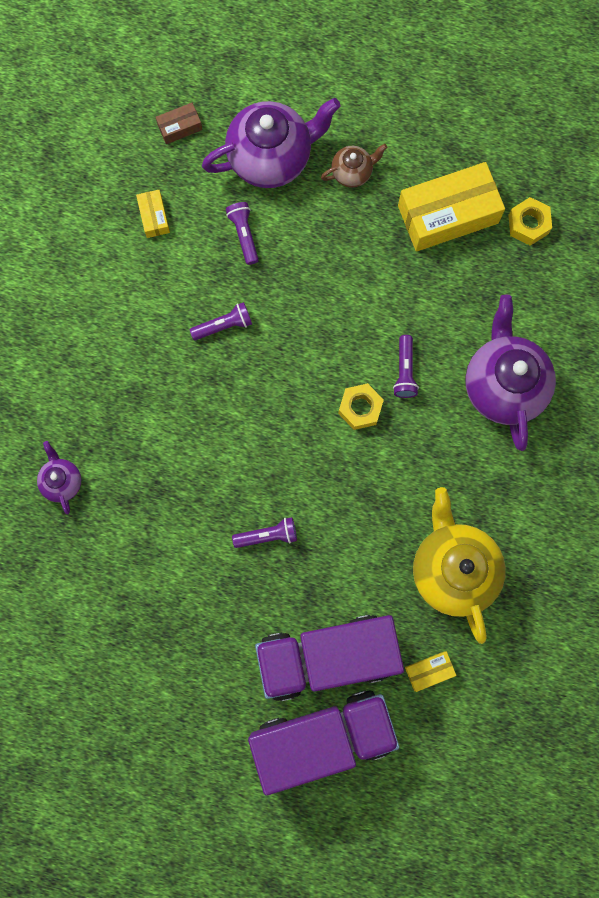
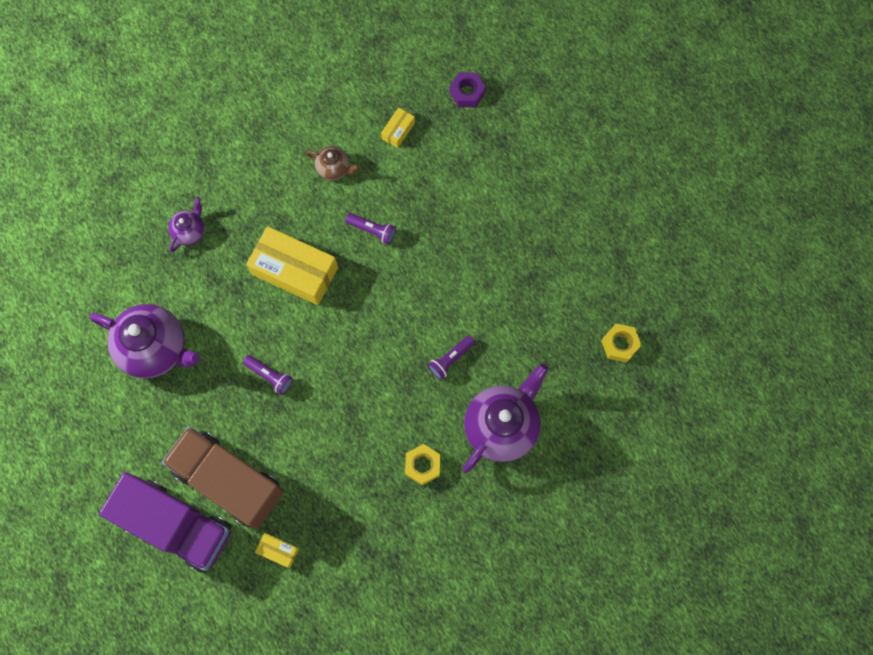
camera: 45 degrees right, 5 degrees down
(180, 127) = (467, 93): brown box -> purple nut
(244, 235) = (439, 189): purple flashlight -> none
(271, 158) = (502, 159): purple teapot -> purple teapot (156, 348)
(327, 657) = (229, 481): purple truck -> brown truck
(352, 172) = (542, 212): brown teapot -> brown teapot (334, 169)
(360, 408) = (401, 355): yellow nut -> yellow nut (422, 465)
(448, 214) = (575, 292): yellow box -> yellow box (294, 271)
(453, 569) = (355, 505): yellow teapot -> none

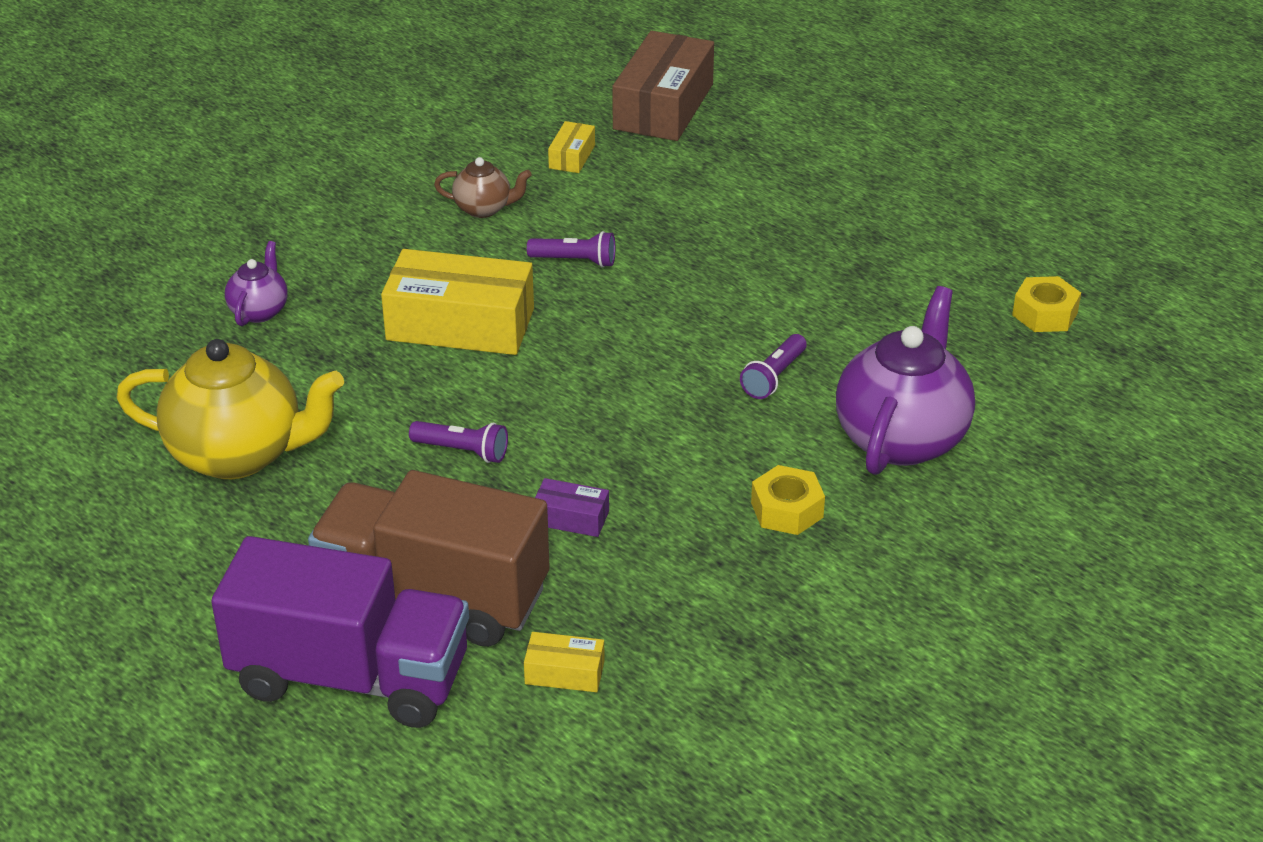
camera: 15 degrees left, 35 degrees down
(156, 348) = (238, 454): purple teapot -> yellow teapot
(311, 442) = (571, 518): none -> purple box
(467, 93) = (663, 106): purple nut -> brown box

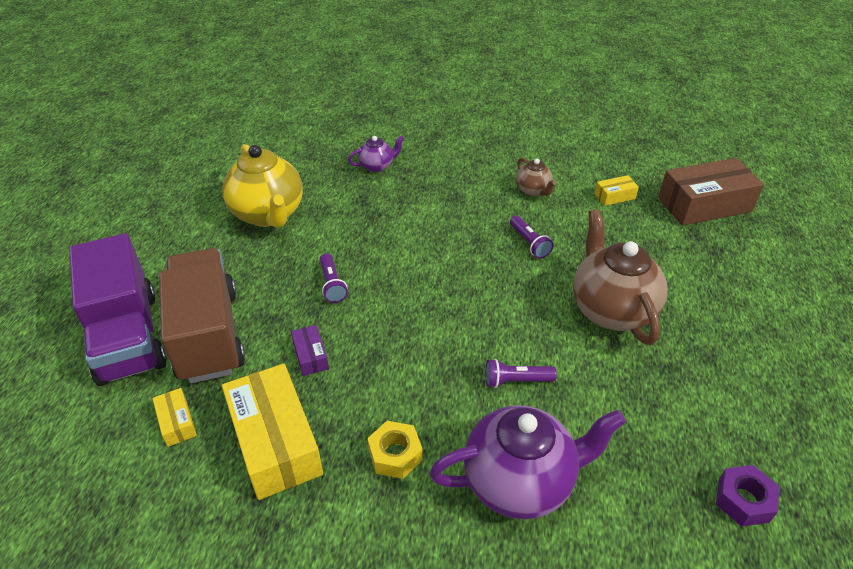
camera: 55 degrees right, 5 degrees up
(460, 324) = (432, 231): yellow box -> yellow box (275, 442)
(746, 260) = (611, 310): none -> brown teapot
(1044, 314) = (743, 500): yellow nut -> purple nut

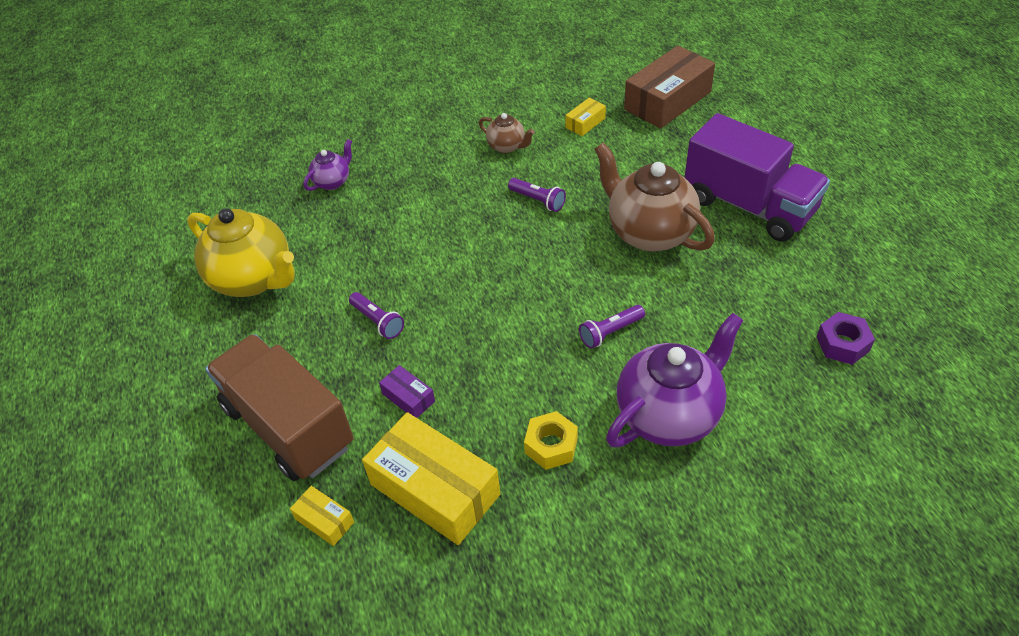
camera: 25 degrees left, 5 degrees up
(128, 336) = (202, 468): purple truck -> purple truck (749, 205)

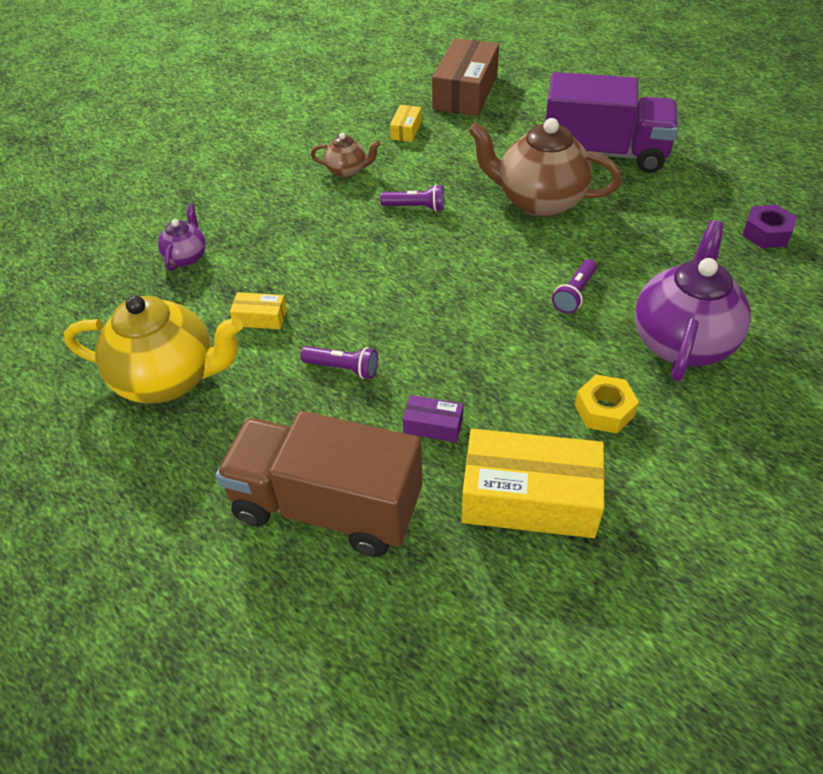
camera: 30 degrees left, 0 degrees up
(324, 520) = (442, 580): yellow box -> yellow box (260, 318)

